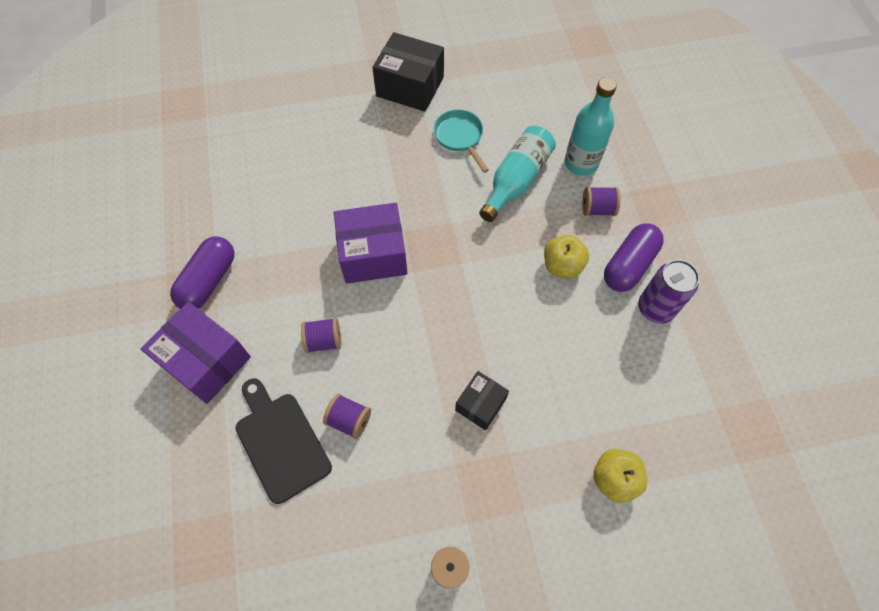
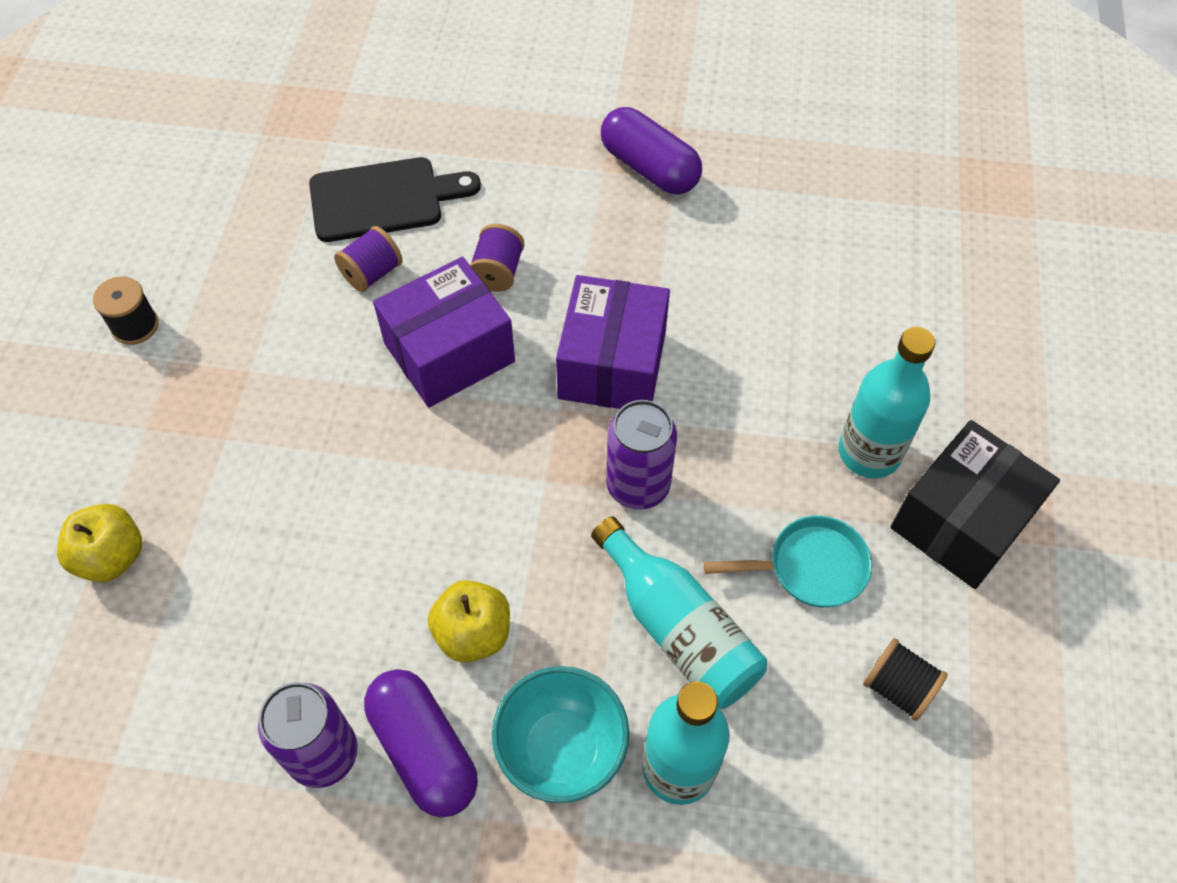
camera: 110 degrees right, 5 degrees down
(206, 361) = (530, 147): purple box -> purple box (449, 352)
(385, 127) = (869, 453): none -> turquoise bottle
(446, 219) = (638, 486): none -> purple can
(480, 404) = (309, 427): black box -> none
(503, 95) = (898, 688): none -> black spool
(597, 209) = (561, 749): purple spool -> turquoise bowl

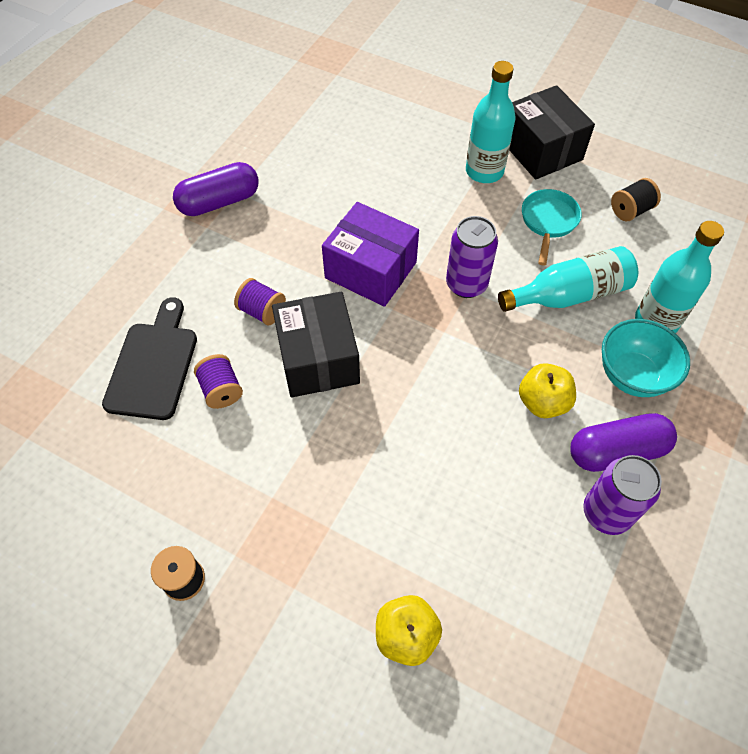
camera: 70 degrees left, 0 degrees up
(449, 352) = (318, 359): purple box -> black box

